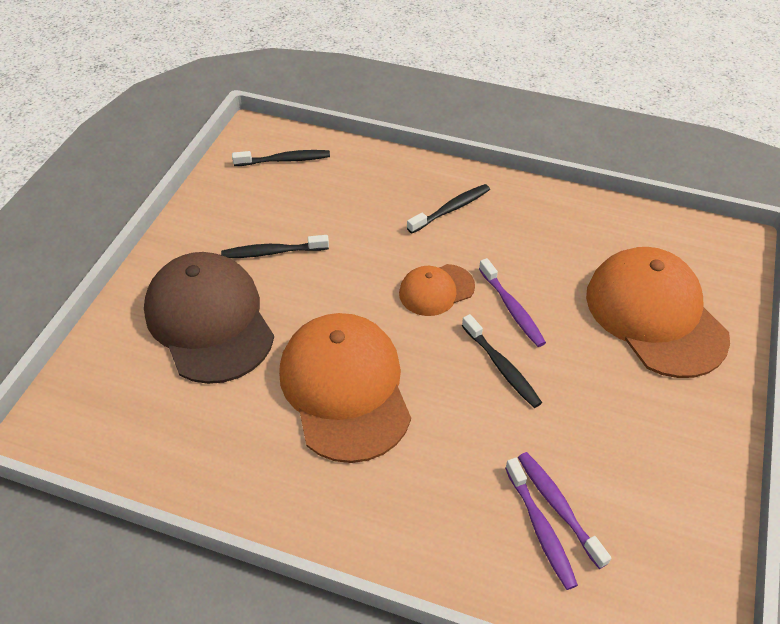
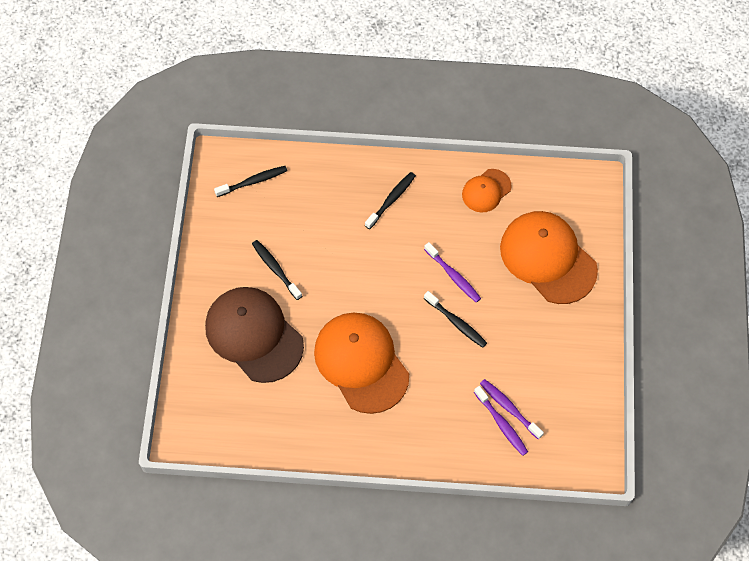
camera: 15 degrees left, 15 degrees up
(272, 252) = (275, 269): black toothbrush -> black toothbrush turned 75 degrees clockwise
(436, 290) = (399, 273): orange cap -> orange cap (486, 191)

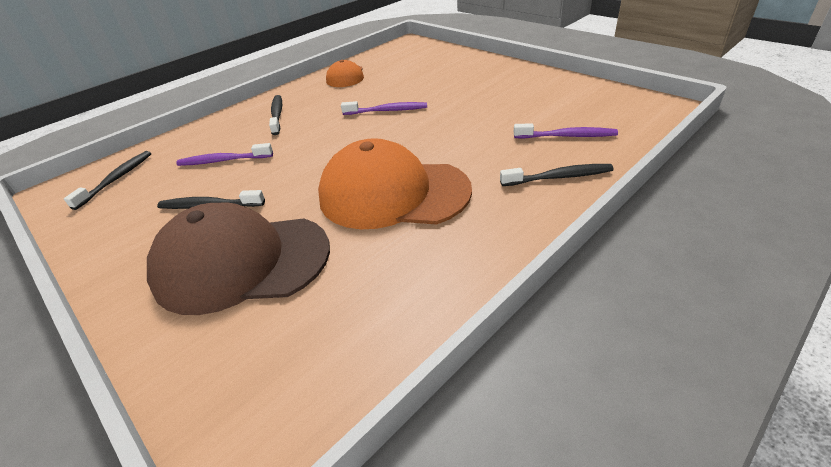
camera: 45 degrees left, 25 degrees down
(456, 322) = (431, 124): black toothbrush -> black toothbrush (559, 177)
(509, 408) = (553, 127): purple toothbrush -> purple toothbrush (223, 160)
(548, 258) = (436, 71): orange cap -> none

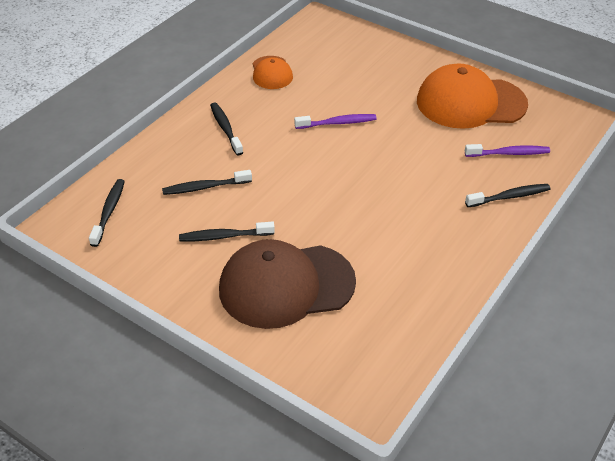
camera: 15 degrees left, 5 degrees up
(223, 160) = (205, 187): purple toothbrush -> black toothbrush
(393, 193) = (381, 217): orange cap -> orange cap (470, 103)

